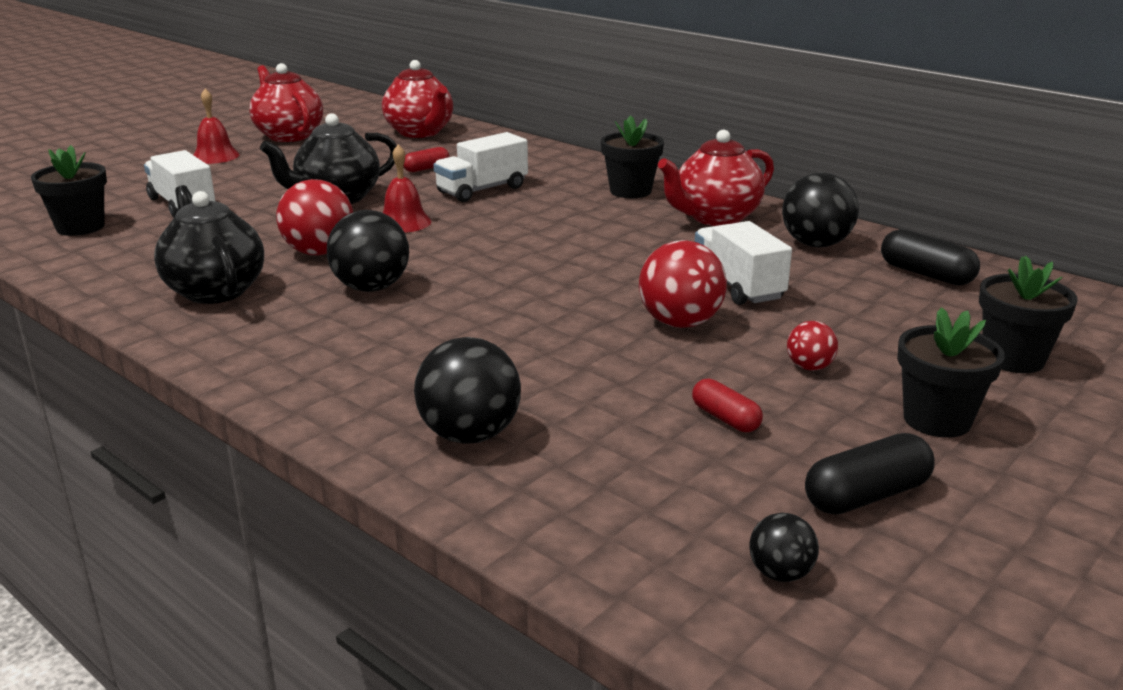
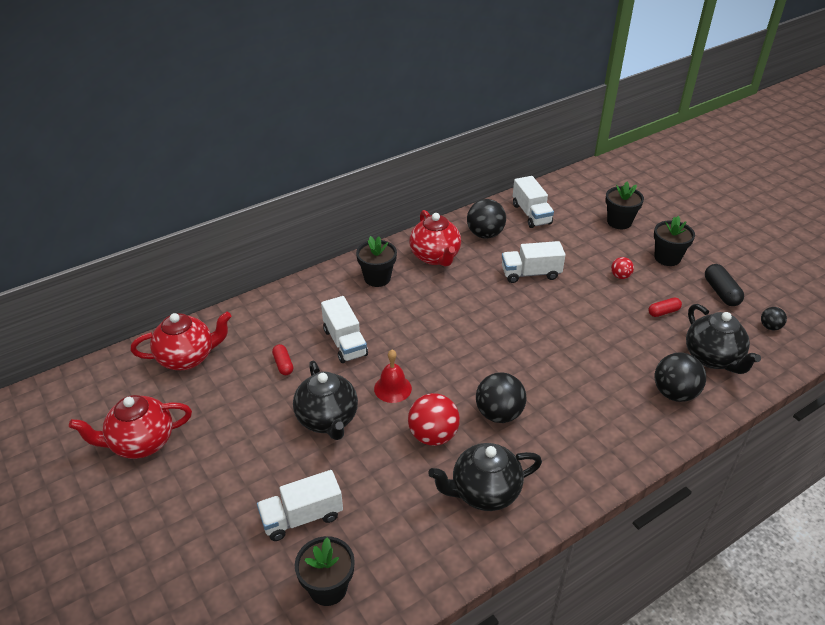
camera: 75 degrees left, 15 degrees up
(215, 156) = (174, 497): red bell -> none
(602, 481) = (712, 358): none -> black teapot
(680, 323) = (570, 303): red ball -> none
(926, 274) = (531, 214): black capsule -> white truck

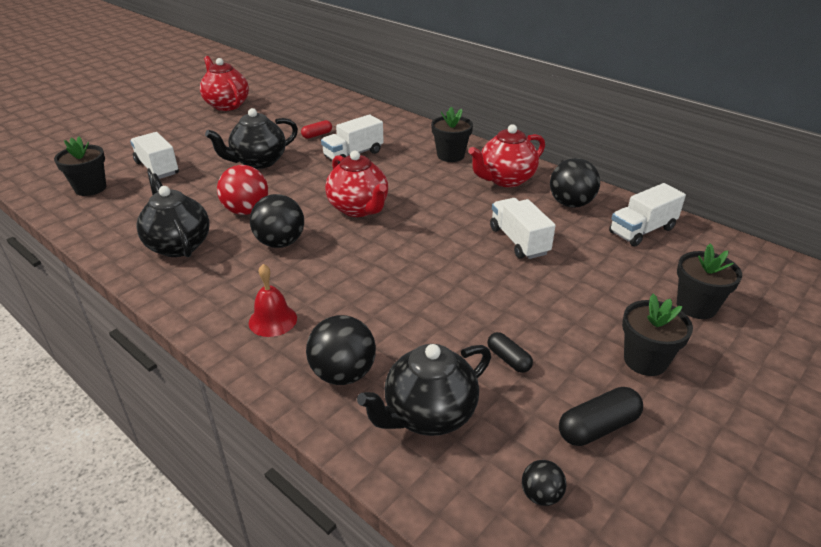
camera: 75 degrees right, 5 degrees down
(187, 358) = (313, 102): red teapot -> red teapot (359, 209)
(392, 388) = (302, 184): red bell -> red bell (273, 320)
(620, 276) = (564, 314): red ball -> none
(663, 312) = (508, 359): red capsule -> black capsule

